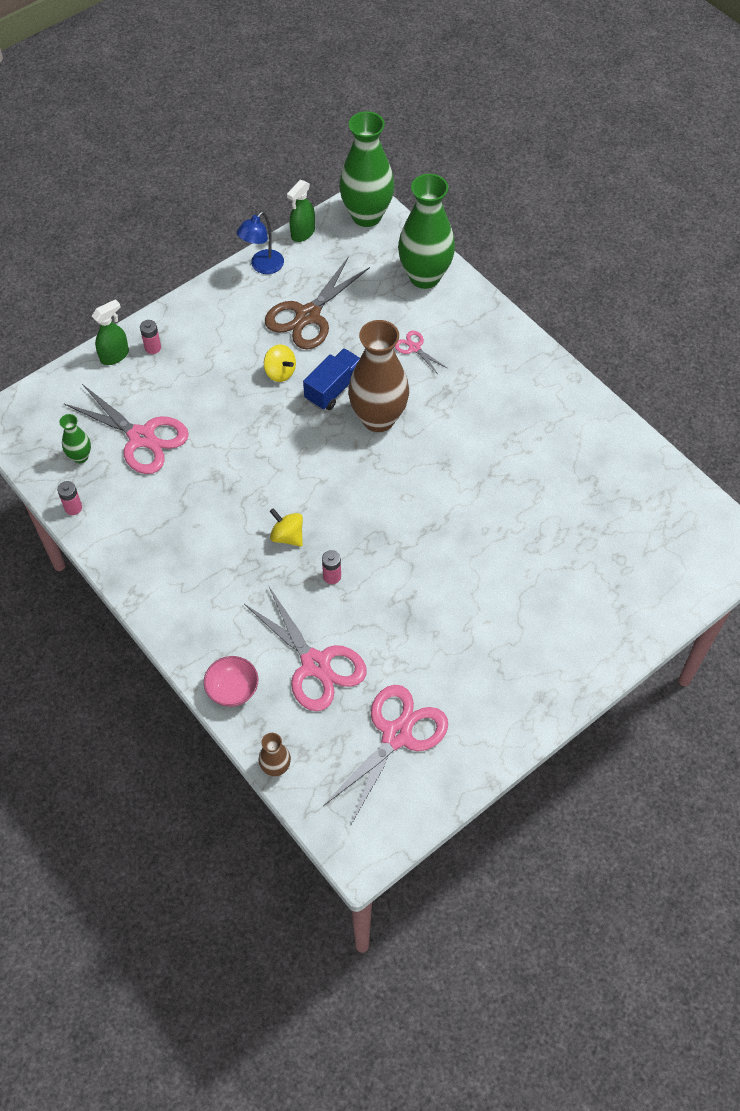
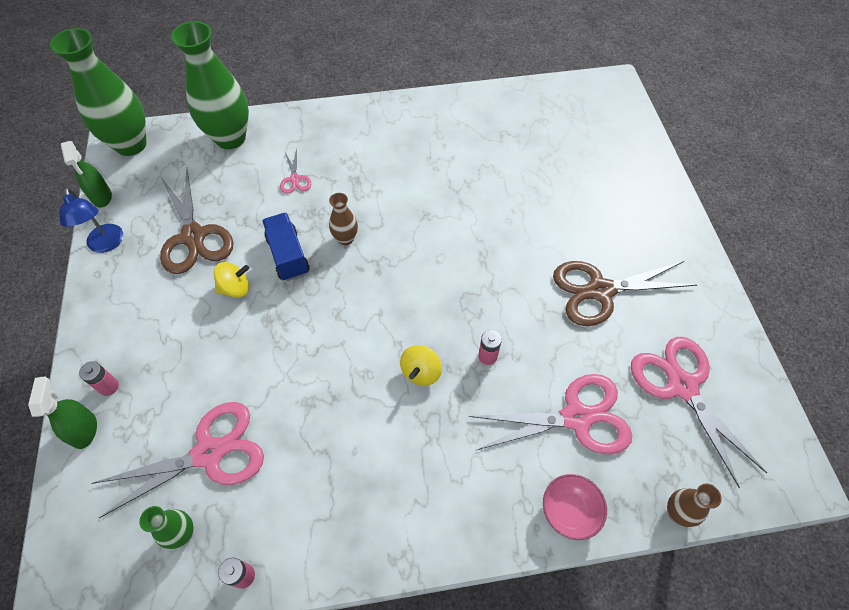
camera: 60 degrees left, 0 degrees up
(287, 536) = (421, 372): yellow spinning top -> yellow spinning top turned 45 degrees counterclockwise
(378, 418) = (346, 239): brown vase -> brown vase, size x0.46
(414, 348) = (295, 179): pink scissors -> pink scissors turned 90 degrees counterclockwise
(455, 635) = (600, 291): none -> brown scissors

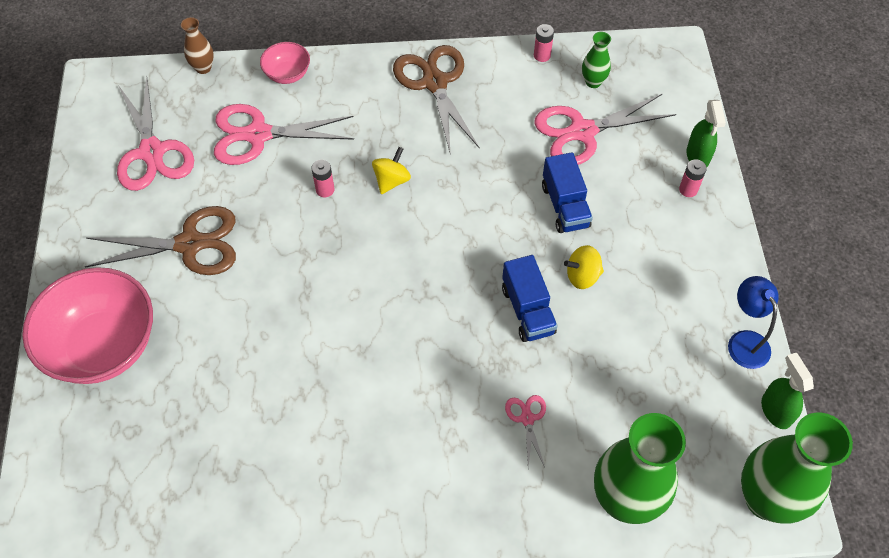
camera: 175 degrees left, 0 degrees up
(194, 236) = (643, 343): brown scissors -> brown scissors (434, 83)
(242, 357) = (565, 206): none -> blue truck
(346, 239) = (461, 326): brown vase -> none
(633, 204) = (104, 346): none -> pink bowl

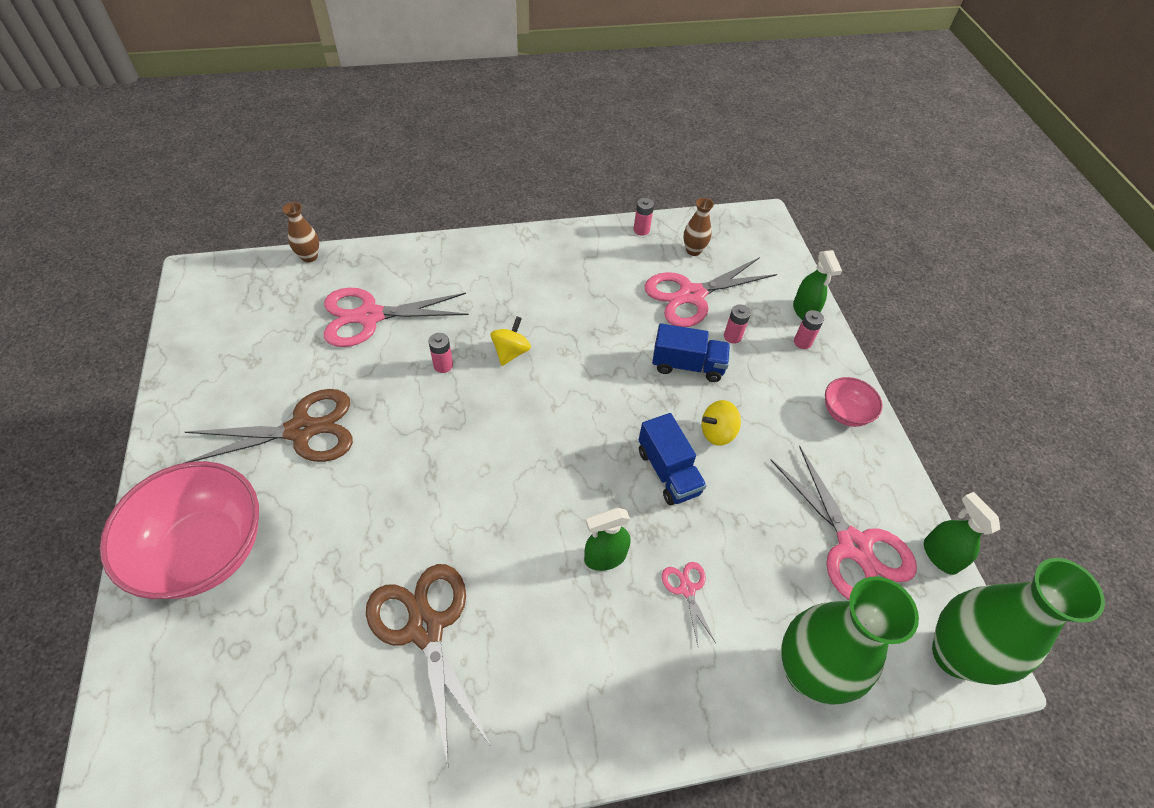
camera: 10 degrees left, 5 degrees down
(152, 152) = (258, 339): pink scissors -> pink scissors (853, 546)
(287, 74) = (396, 258): pink bowl -> pink bowl (845, 413)
(434, 83) = (542, 259): brown scissors -> brown scissors (425, 628)
(456, 384) = (604, 557): none -> green spray bottle
(565, 206) = (687, 365): blue truck -> blue truck turned 60 degrees counterclockwise
(593, 82) = (693, 250): green vase -> brown vase
(616, 179) = (732, 336): none -> pink battery
(744, 341) = (891, 485): blue lamp -> none

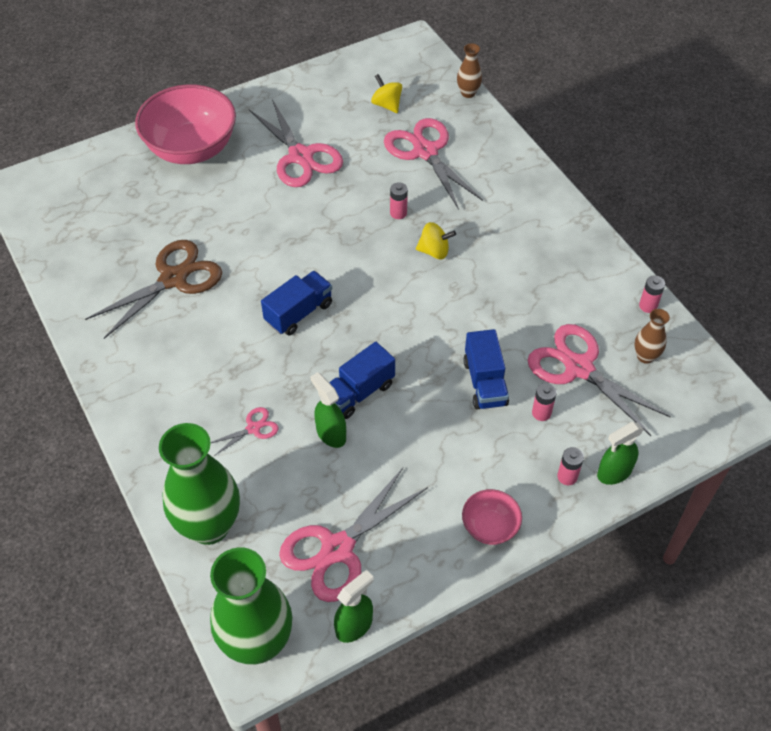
camera: 75 degrees right, 0 degrees up
(301, 430) = (301, 156): brown scissors -> pink scissors
(541, 498) = (299, 313): none -> blue truck
(604, 557) = (262, 367): green spray bottle -> green spray bottle (331, 434)
(717, 432) = (416, 421): yellow spinning top -> yellow spinning top (387, 105)

